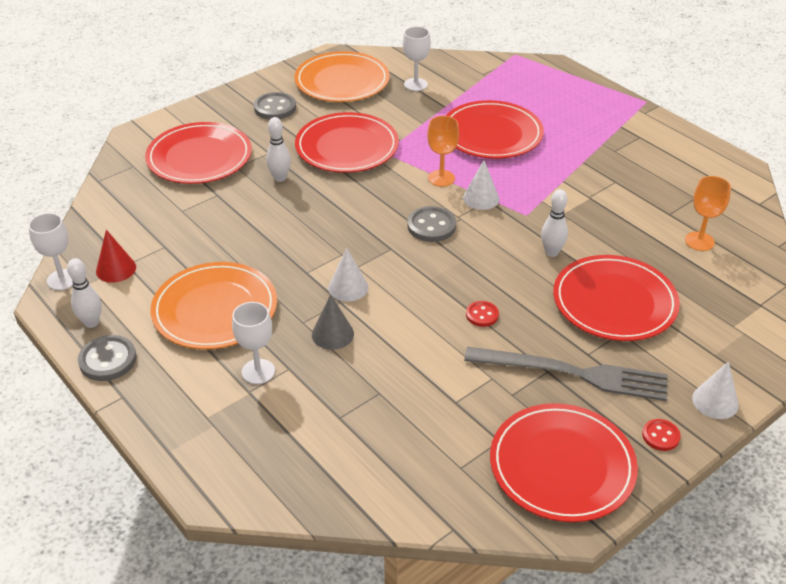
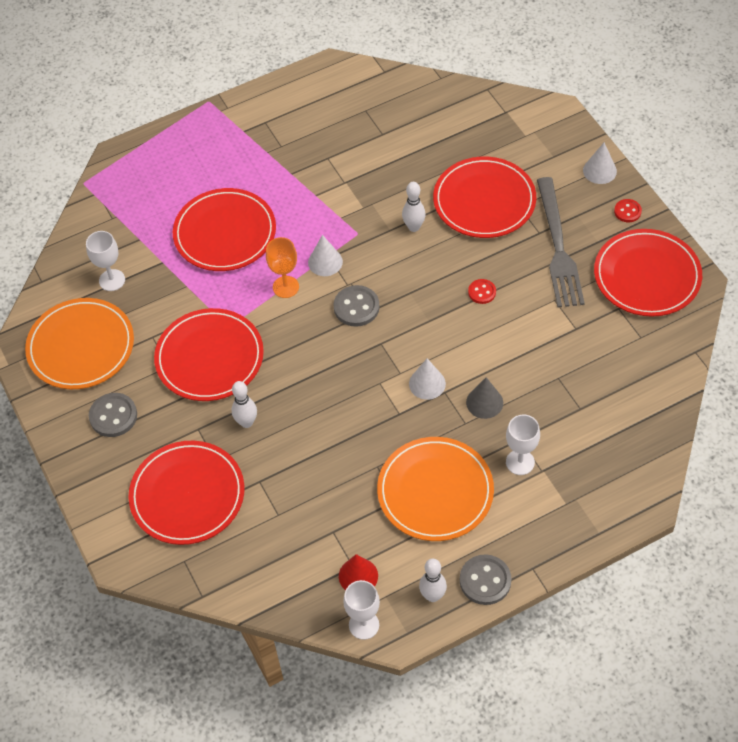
camera: 75 degrees left, 15 degrees up
(573, 373) = (558, 247): grey fork -> grey fork turned 150 degrees clockwise
(699, 241) = (423, 125): orange goblet -> none

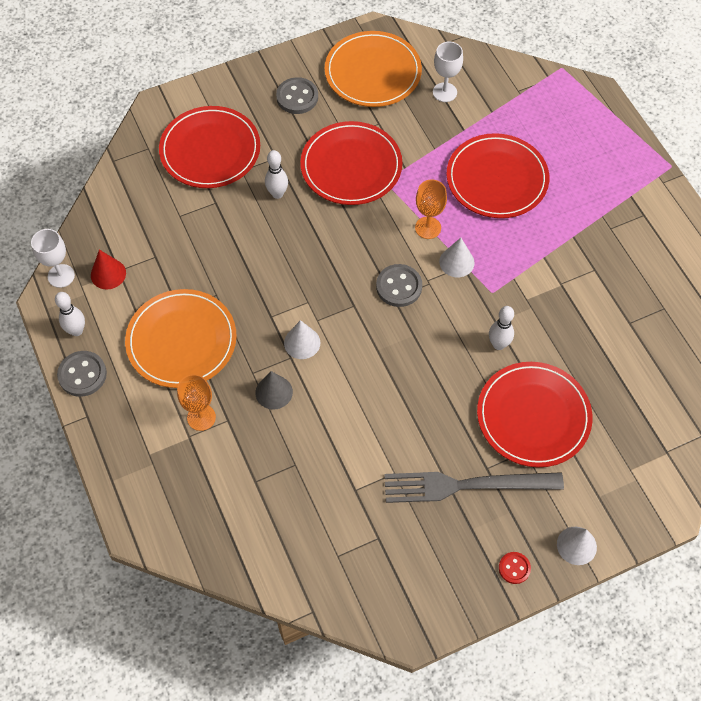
camera: 90 degrees right, 5 degrees up
(482, 292) = (409, 402): red button -> none
(520, 462) = (201, 417): white goblet -> orange goblet
(647, 276) = (420, 575): red plate -> none

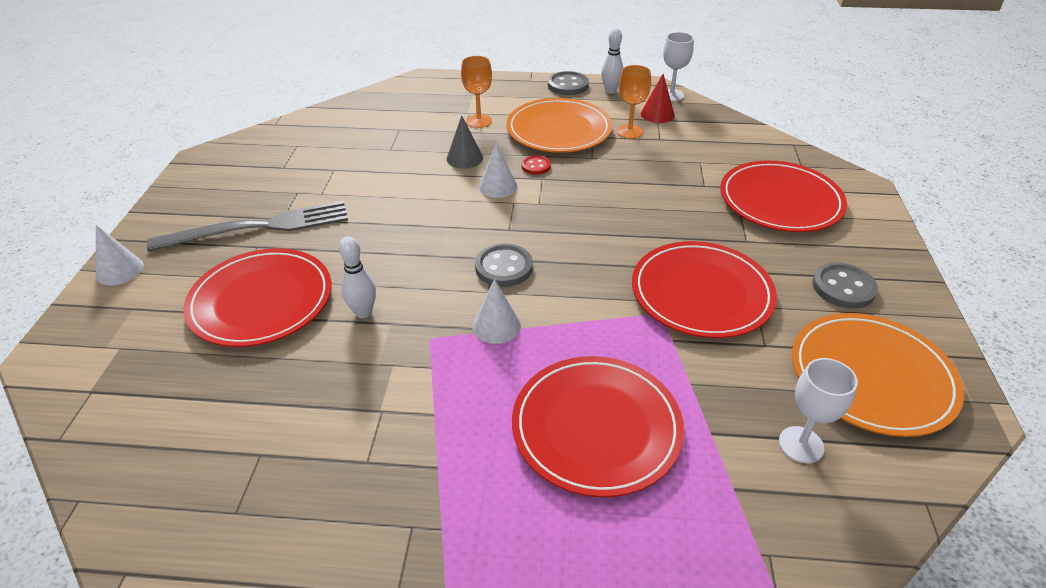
camera: 120 degrees right, 20 degrees down
(277, 194) = (691, 226): white bowling pin -> none
(428, 228) = (564, 322): orange goblet -> orange goblet (629, 131)
(465, 485) = (259, 227): grey fork -> grey fork turned 45 degrees clockwise
(514, 568) = (160, 225): red button -> red button (536, 166)

